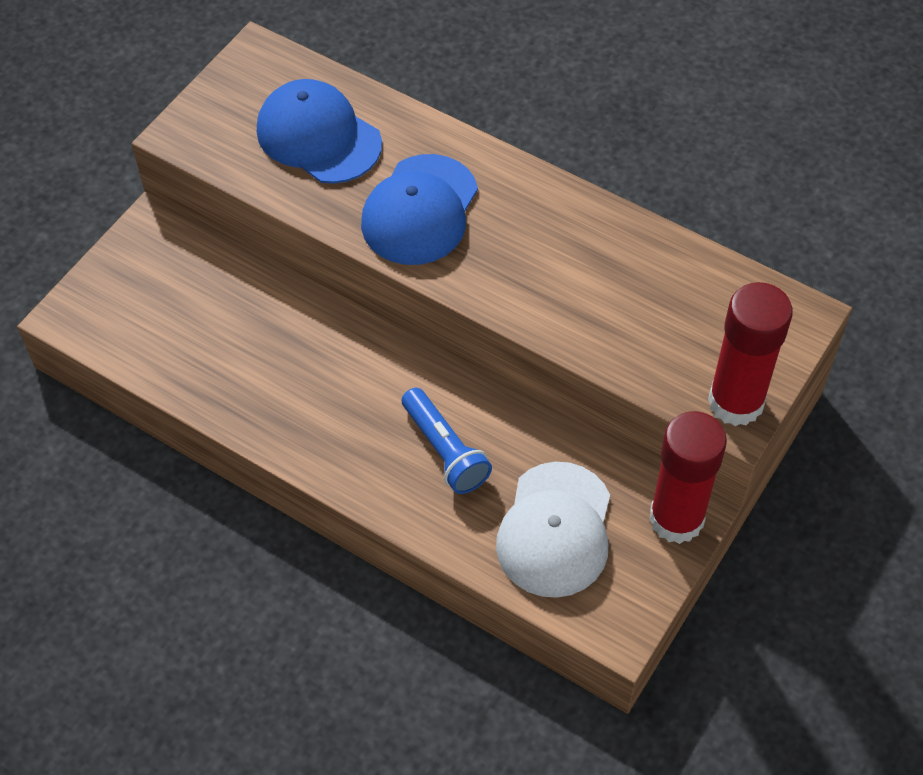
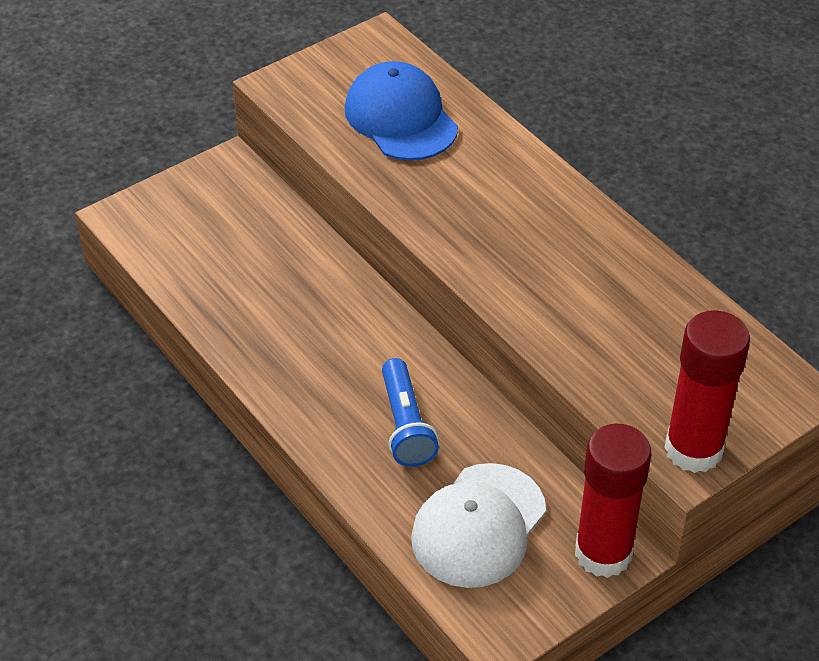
camera: 20 degrees right, 10 degrees down
(420, 210) = (464, 202): blue cap -> none

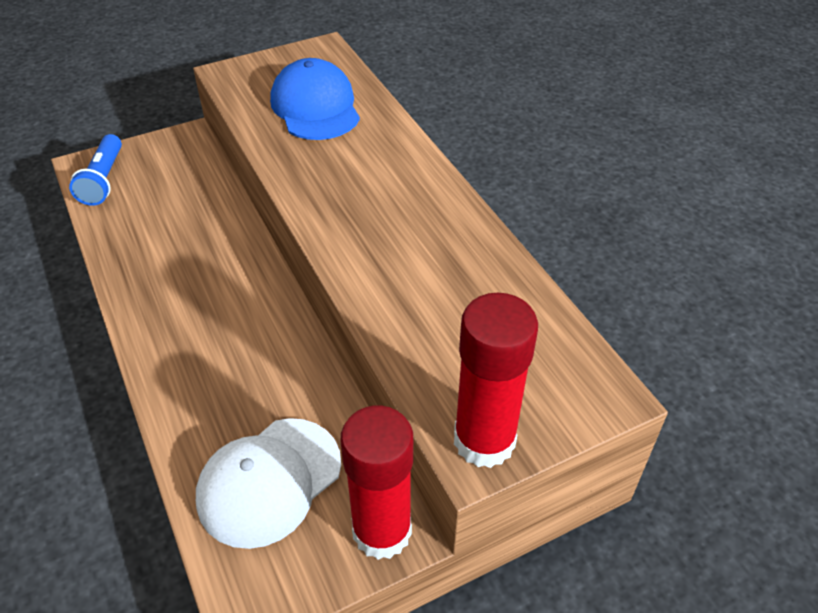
camera: 10 degrees right, 0 degrees up
(405, 425) = (239, 370): blue flashlight -> blue flashlight (103, 180)

